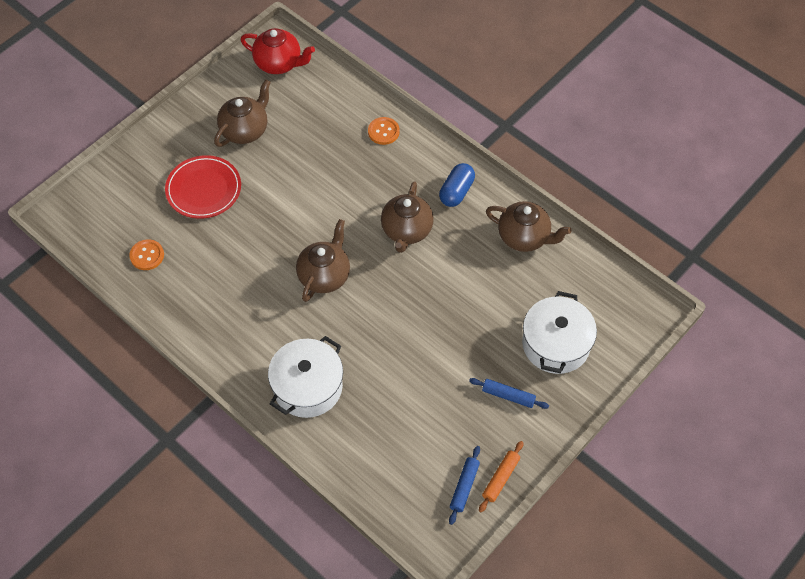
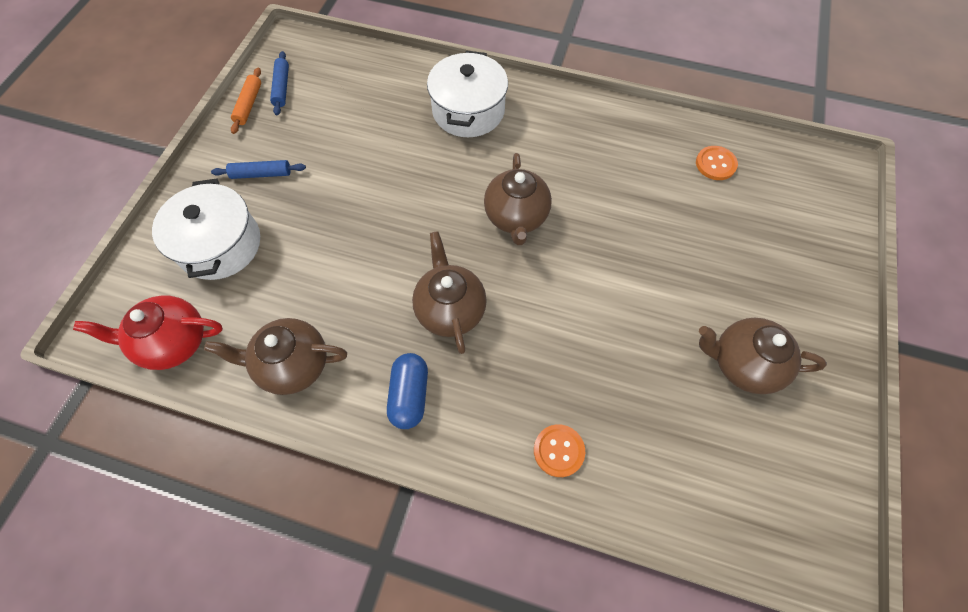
camera: 155 degrees right, 5 degrees up
(203, 189) = (723, 260): red plate -> none
(245, 130) = (742, 364): brown teapot -> brown teapot turned 90 degrees clockwise
(279, 63) = (789, 508): red teapot -> red teapot (174, 342)

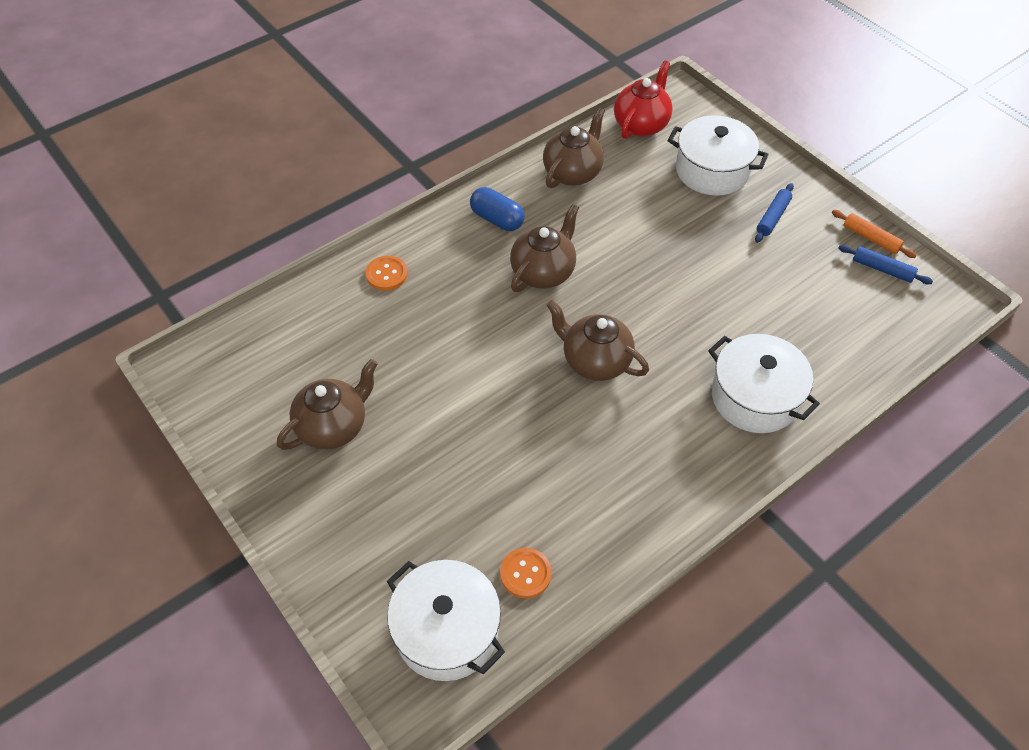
camera: 125 degrees right, 10 degrees down
(450, 309) = (543, 272): brown teapot -> brown teapot turned 75 degrees counterclockwise
(791, 182) = (447, 631): none -> white pot

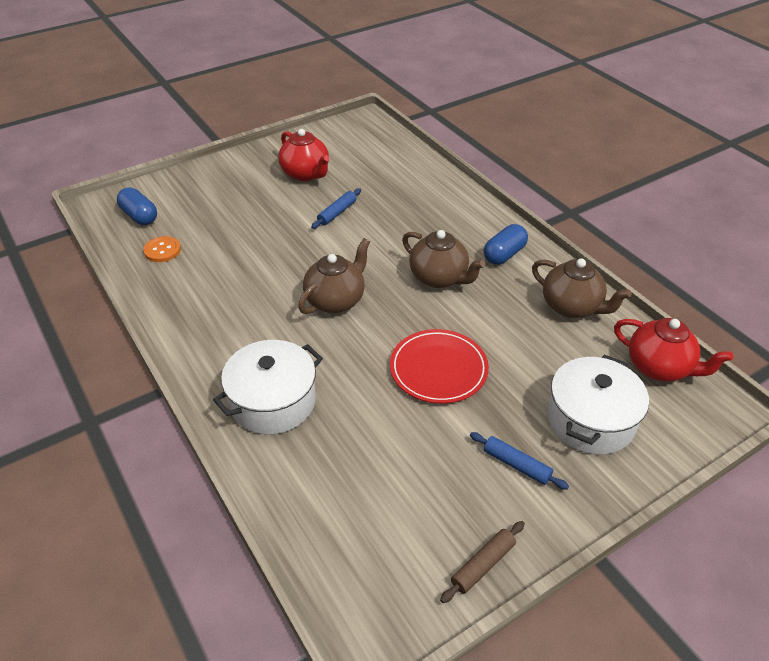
camera: 95 degrees right, 10 degrees down
(333, 426) = (306, 174): brown teapot -> red teapot
(386, 274) = (441, 196): orange button -> none
(447, 631) = (139, 216): white pot -> blue capsule
(678, 269) = (438, 369): none -> red plate
(871, 238) = (482, 565): orange rolling pin -> brown rolling pin
(882, 269) = (429, 564): blue rolling pin -> blue rolling pin (337, 213)

